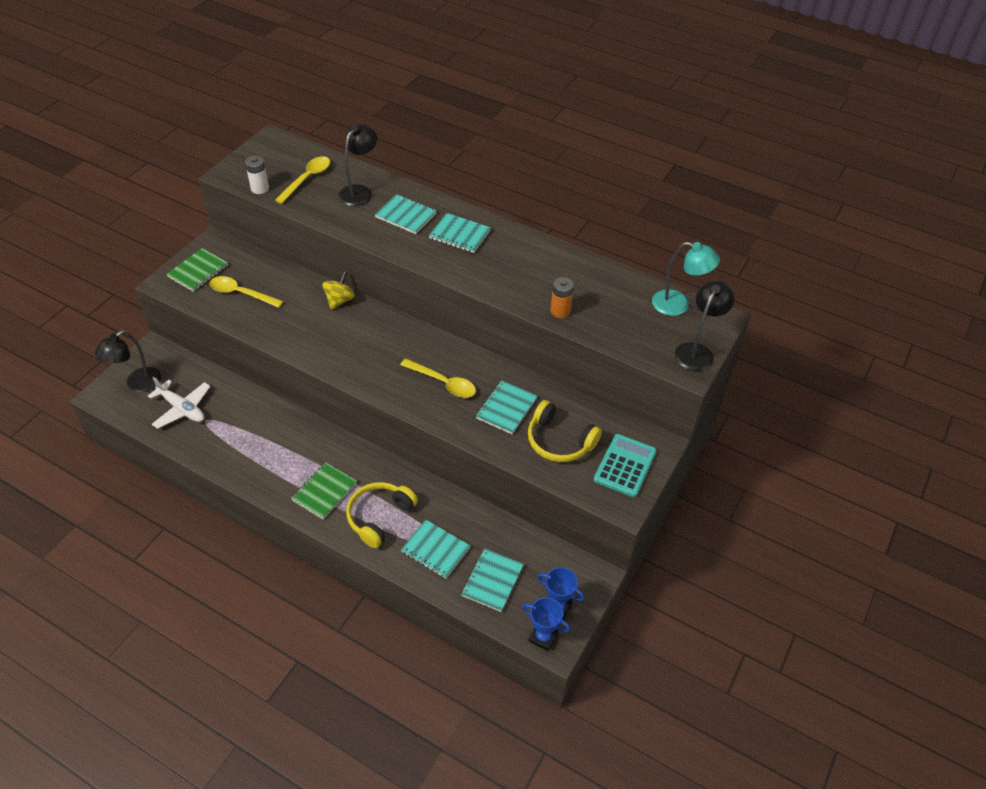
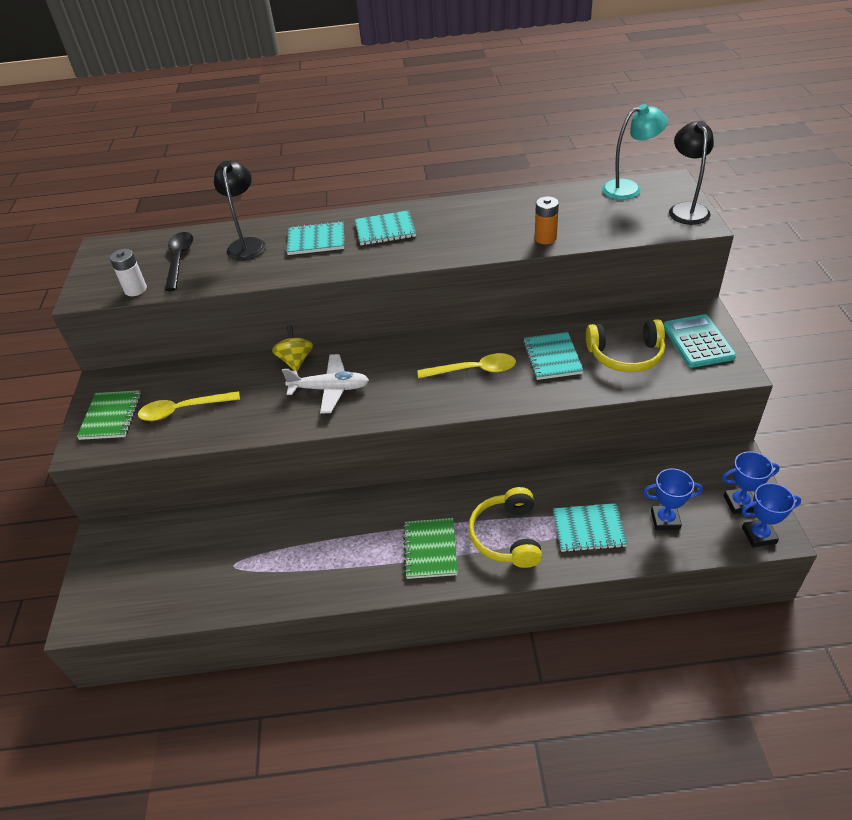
camera: 30 degrees left, 5 degrees down
(137, 384) = (117, 580): black lamp -> none
(182, 409) = (195, 571): white plane -> white plane (330, 389)
(307, 179) = (179, 259): yellow spoon -> black spoon
(492, 581) = (665, 520): turquoise notebook -> blue trophy

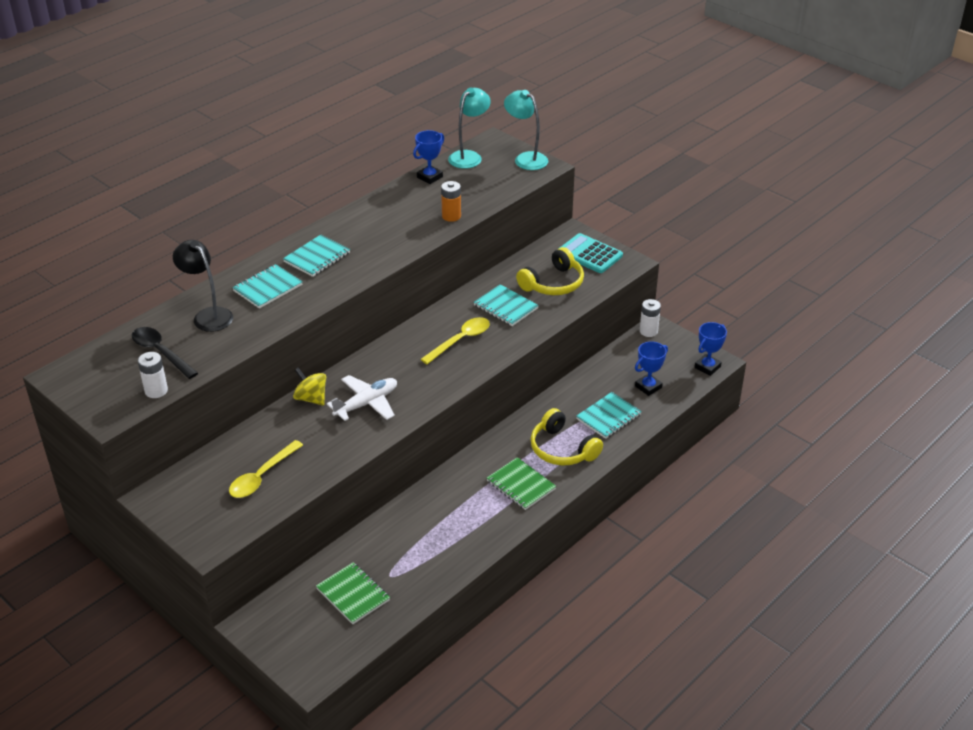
camera: 45 degrees left, 5 degrees down
(111, 416) = (202, 513): green notebook -> green notebook (353, 594)
(686, 209) = (526, 158): black lamp -> turquoise lamp
(725, 458) = (648, 331): none -> white battery
(739, 503) = (681, 354): blue trophy -> blue trophy (429, 177)

